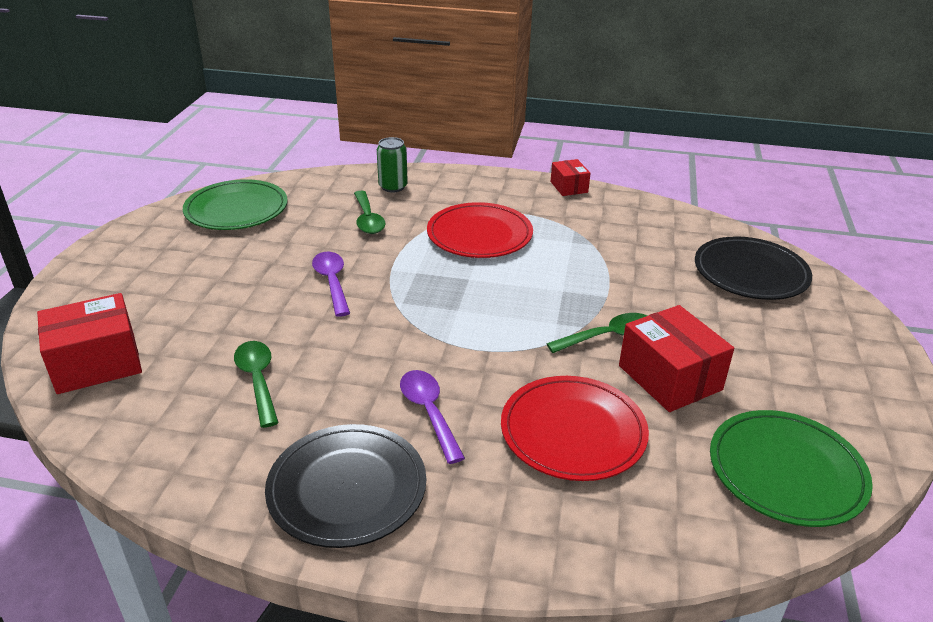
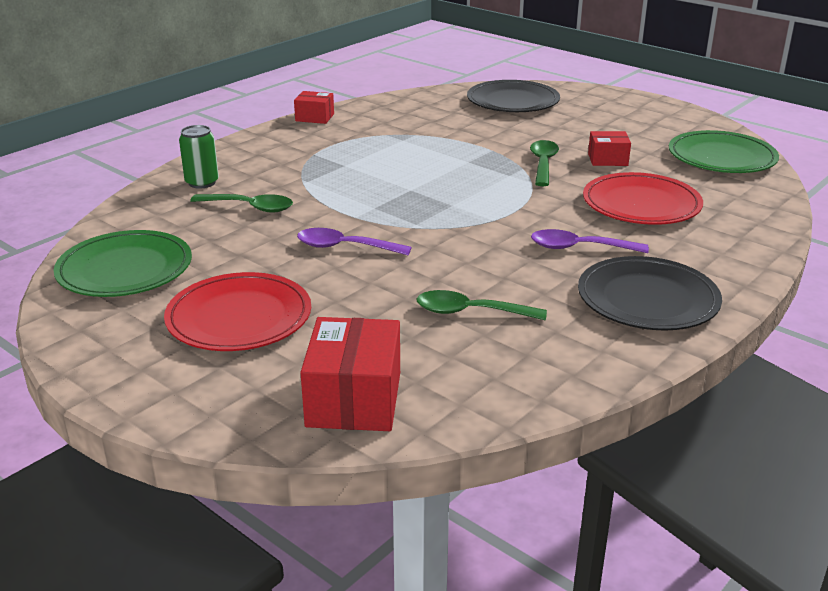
camera: 60 degrees left, 5 degrees down
(479, 235) = (345, 169): red plate -> red plate (239, 317)
(670, 377) = (607, 159): red box -> red box, size x0.57

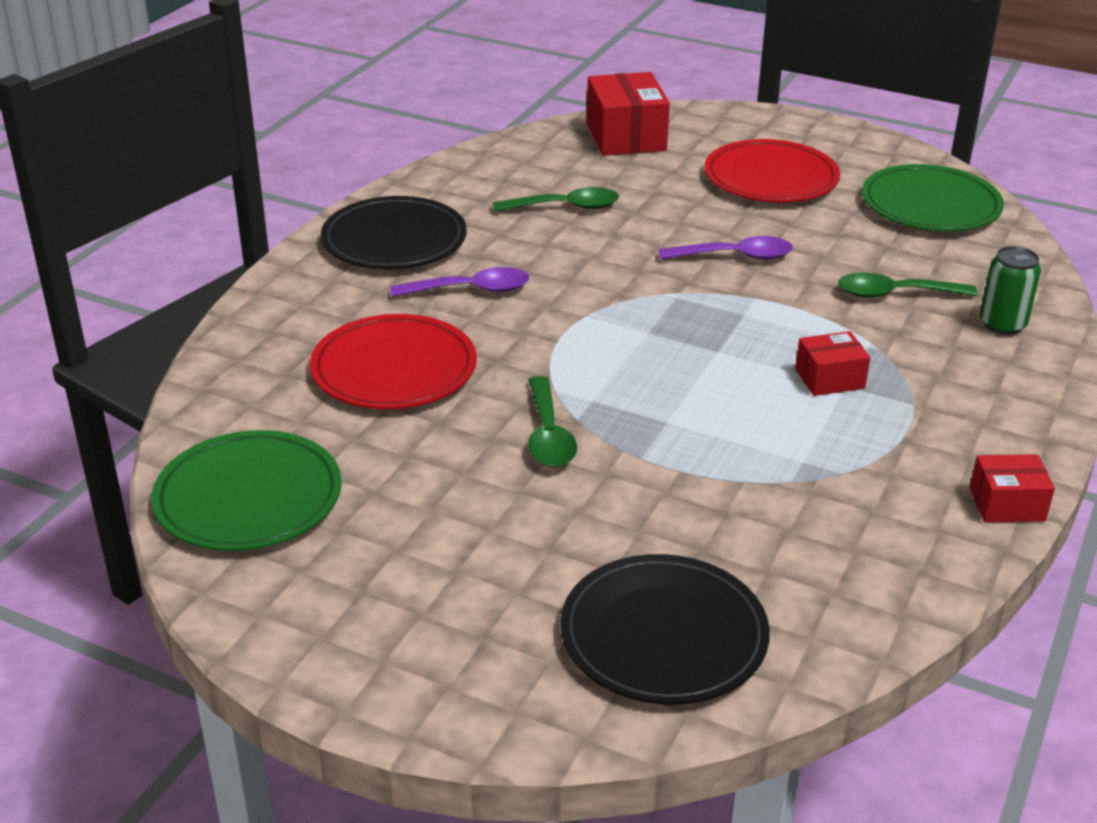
camera: 165 degrees right, 5 degrees up
(607, 159) = (445, 462): red box -> red box (829, 379)

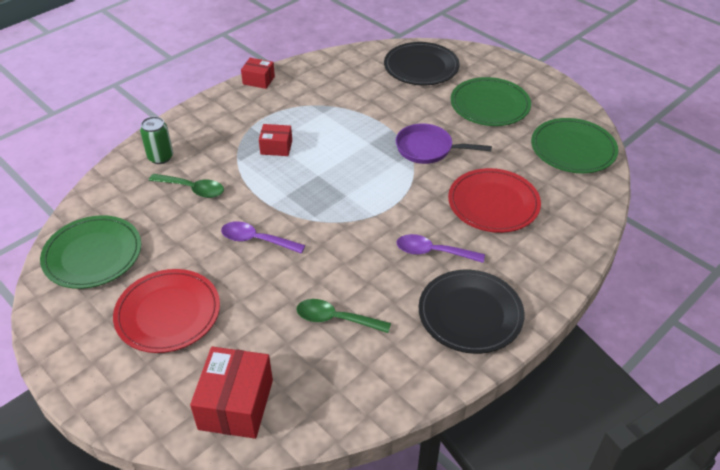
camera: 160 degrees left, 10 degrees up
(451, 562) = (490, 105): none -> green plate
(548, 435) = (428, 149): green spoon -> purple pan

